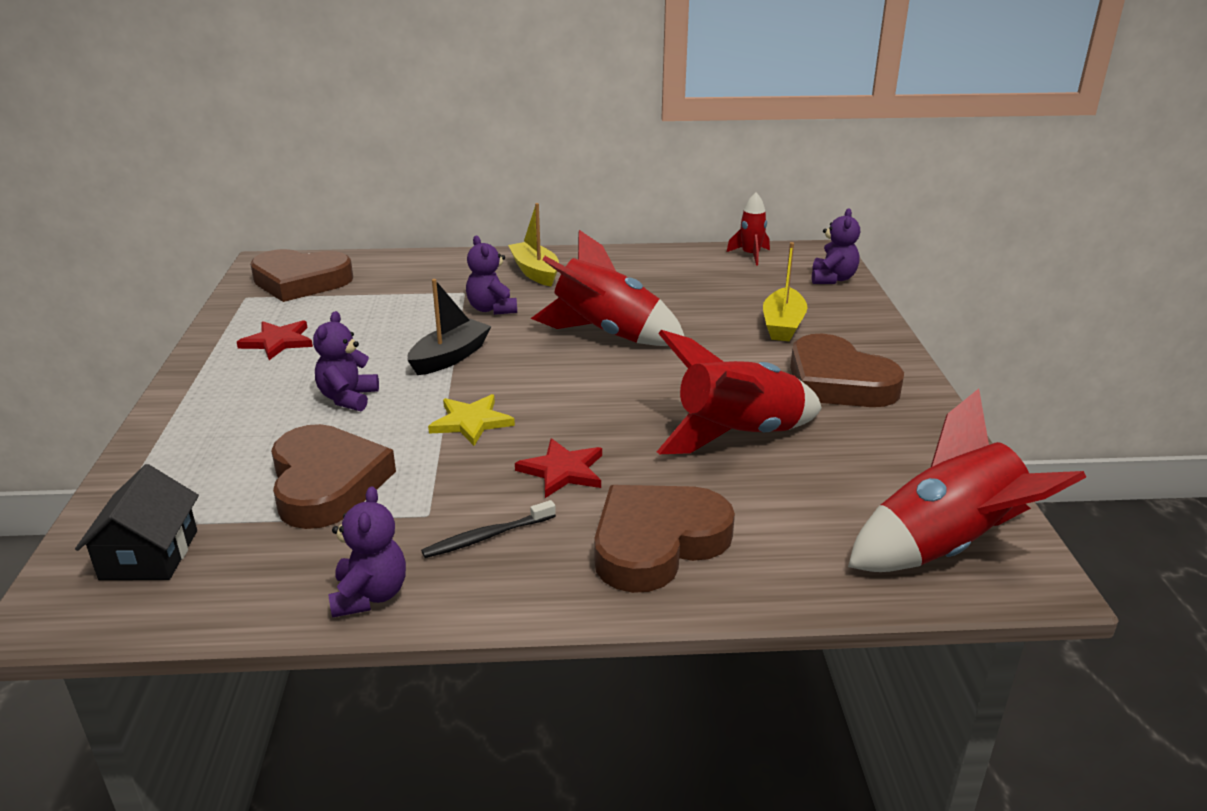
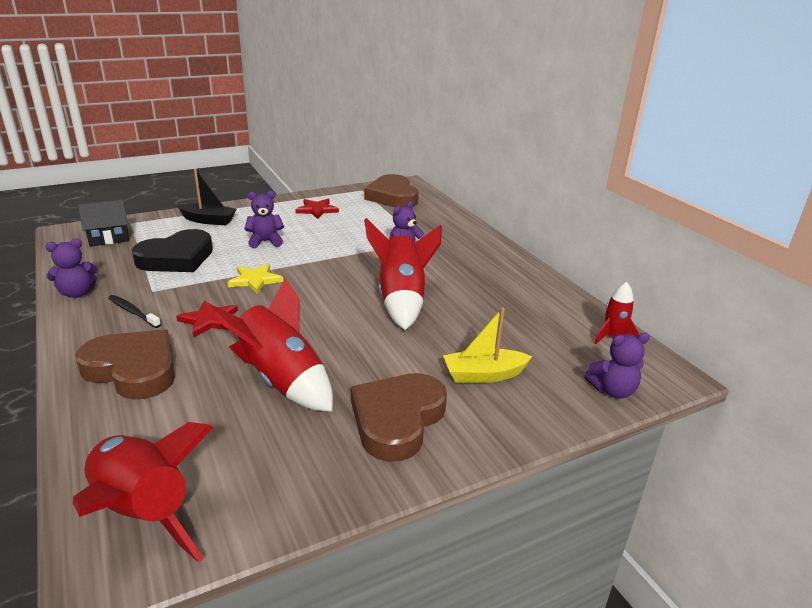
camera: 65 degrees right, 0 degrees up
(327, 483) = (177, 258): brown heart -> black heart
(450, 357) = (330, 256): black boat -> black boat (208, 220)
(535, 272) = (475, 255): yellow boat -> none

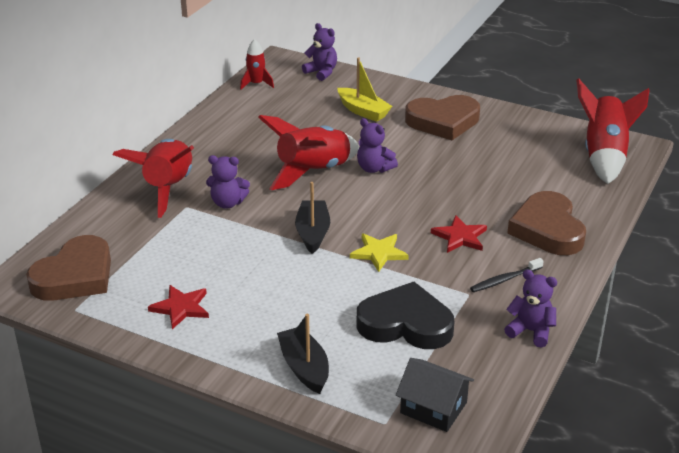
camera: 125 degrees left, 5 degrees up
(133, 312) = (504, 279): black toothbrush -> black toothbrush turned 60 degrees clockwise
(265, 241) = (303, 293): purple teddy bear -> purple teddy bear (374, 168)
(280, 380) = (470, 171): red rocket -> red rocket (168, 188)
(320, 268) = (313, 233): none -> black boat

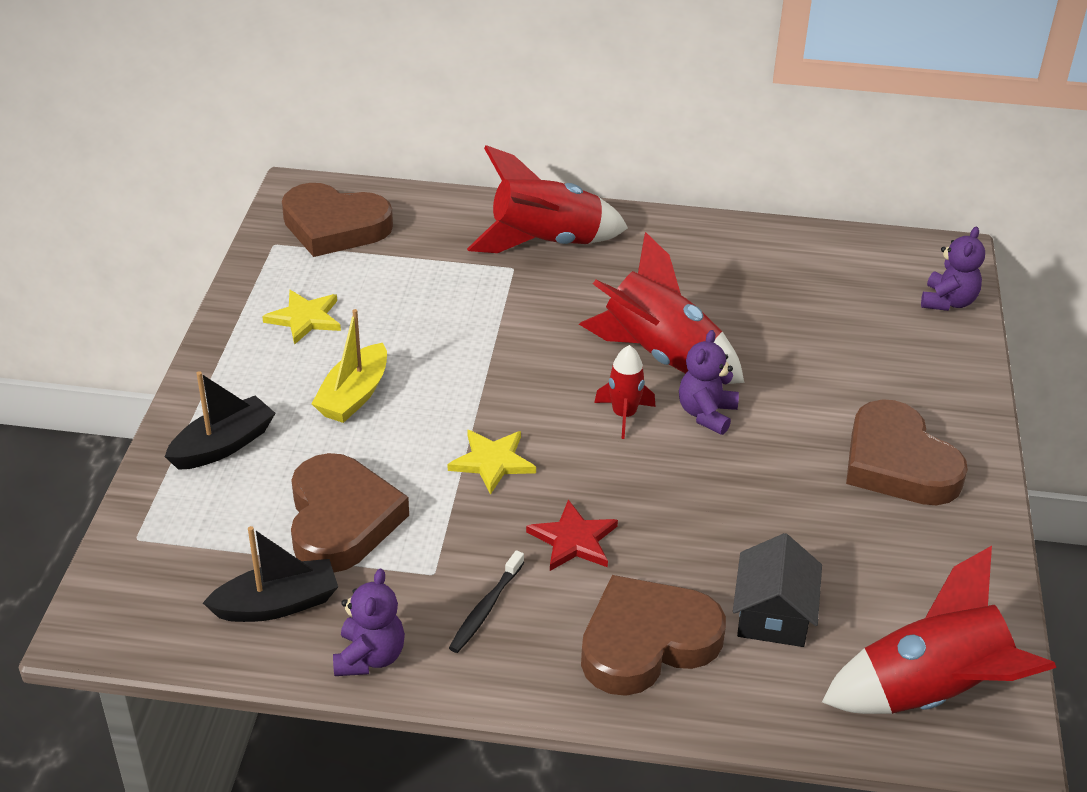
camera: 70 degrees right, 5 degrees up
(181, 308) = (305, 318): red star -> yellow star
(227, 203) = (540, 299): purple teddy bear -> none
(256, 84) = (861, 249): red rocket -> red rocket (624, 415)
(313, 233) = (510, 389): black boat -> black boat (277, 604)
(363, 111) = (863, 369): yellow boat -> yellow boat (354, 395)
(405, 324) = (341, 520): black heart -> brown heart
(433, 408) = (175, 579): black house -> black house (773, 614)
(504, 279) = (485, 608): black toothbrush -> black toothbrush turned 105 degrees counterclockwise

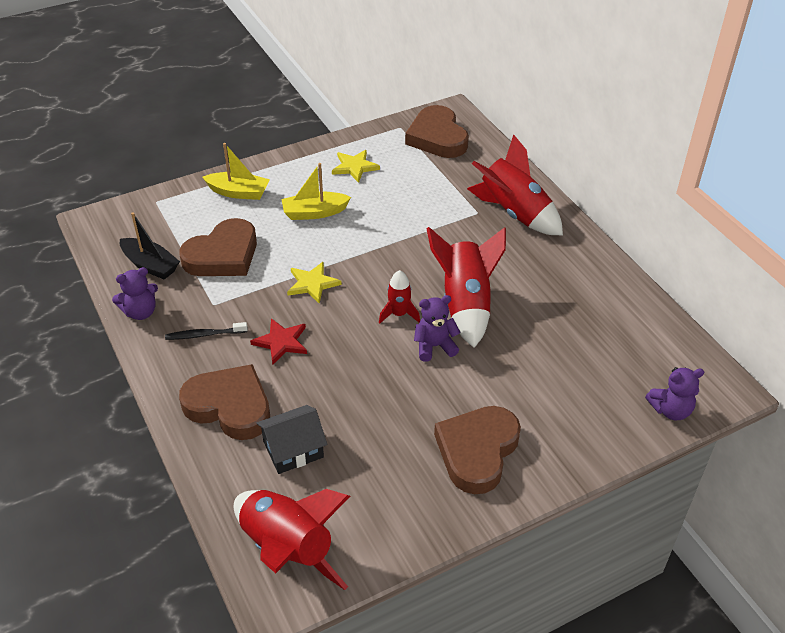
camera: 55 degrees right, 5 degrees up
(223, 445) = (238, 192): black boat -> yellow boat

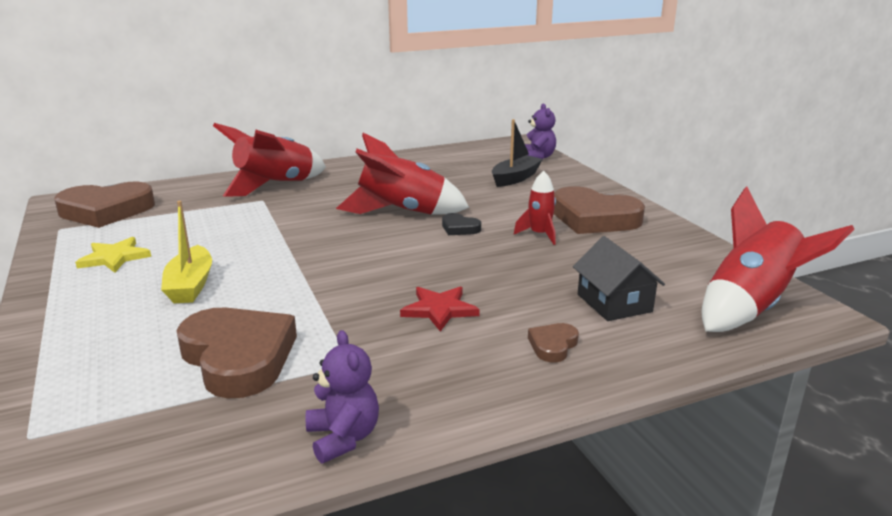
camera: 85 degrees left, 20 degrees down
(150, 265) = (220, 433): black boat -> black boat (515, 178)
(204, 334) = (413, 369): black toothbrush -> none
(229, 406) = (553, 345): brown heart -> brown heart, size x0.45
(238, 192) = (86, 346): yellow boat -> none
(312, 284) = (336, 288): yellow star -> none
(399, 314) = (407, 242): red rocket -> red rocket (539, 234)
(434, 346) = (459, 228): purple teddy bear -> black heart

